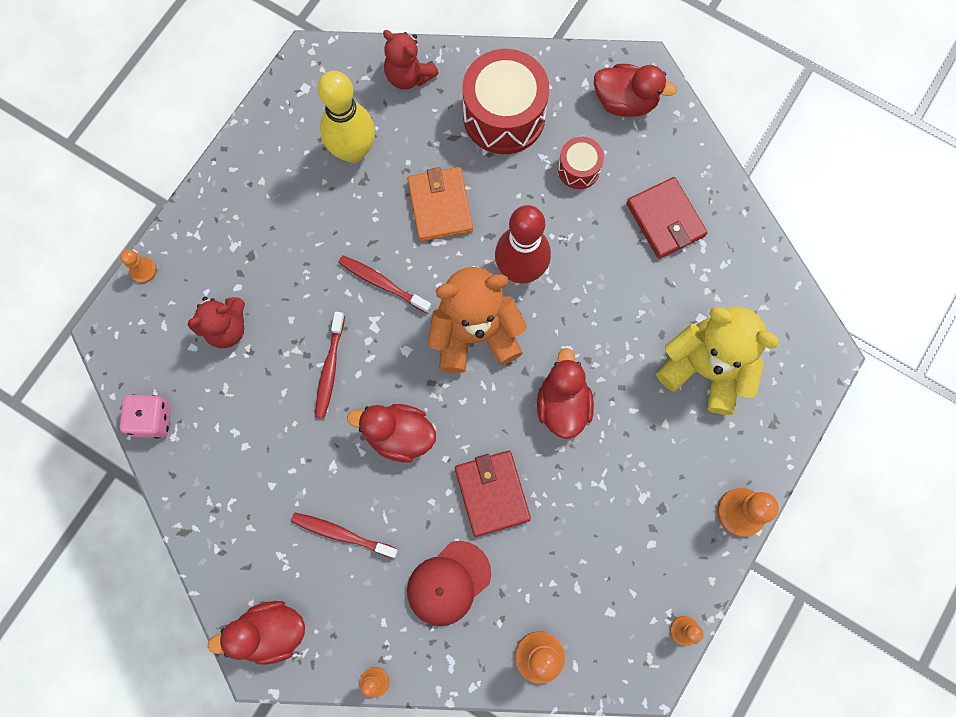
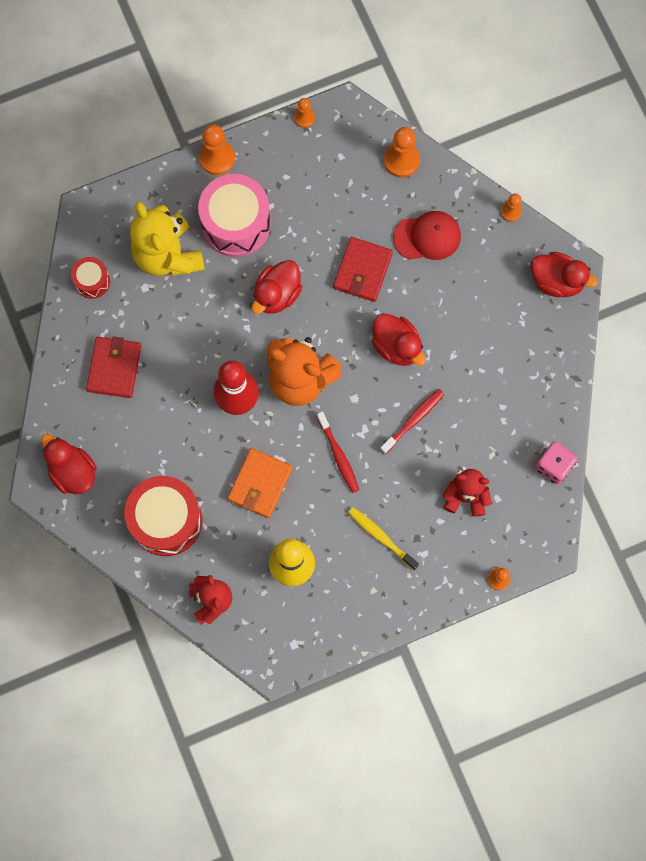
camera: 145 degrees left, 0 degrees up
(286, 234) = (381, 537): none -> yellow toothbrush
(342, 534) = (474, 309): red toothbrush -> none
(578, 169) = (144, 444): red drum -> red drum (92, 281)
(663, 451) = (236, 224): none -> pink drum

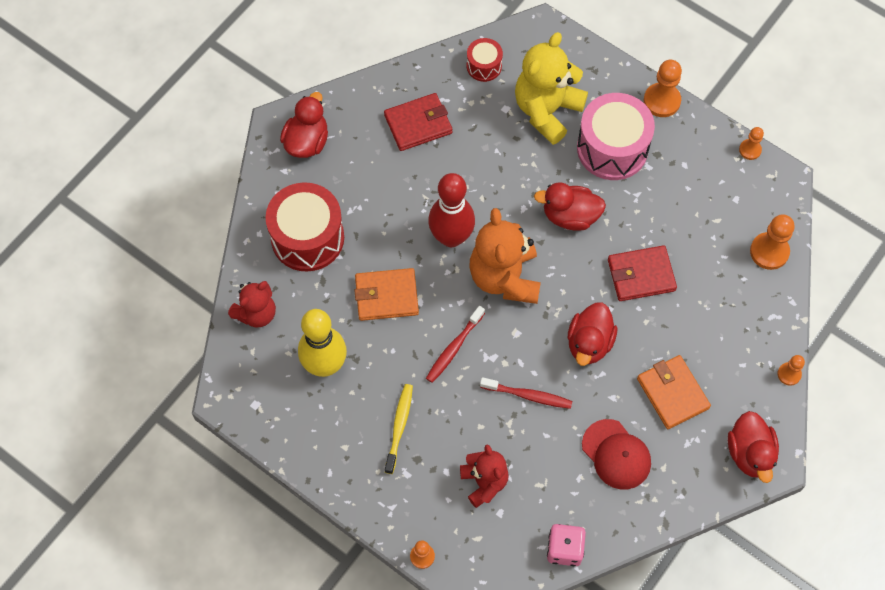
camera: 60 degrees right, 10 degrees down
(427, 237) = (712, 313): red cap -> red cap (616, 454)
(476, 308) = (672, 393): none -> orange wallet

